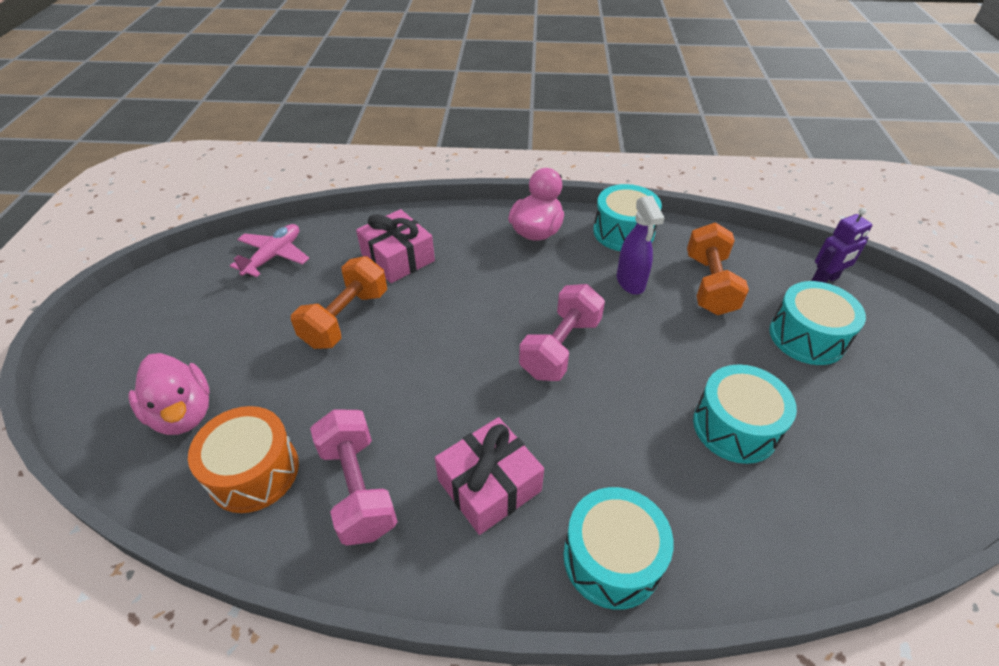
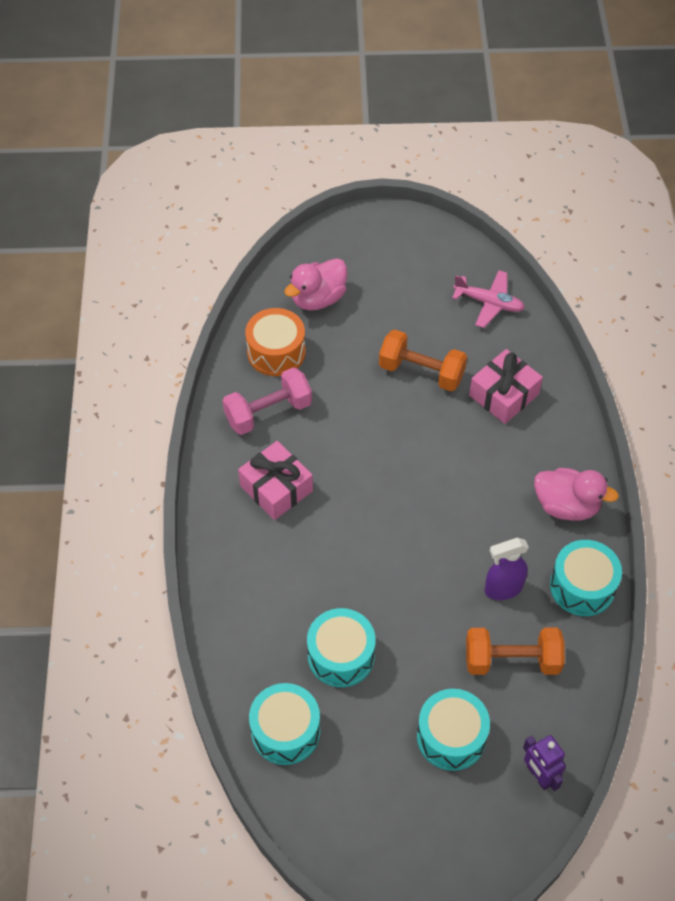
camera: 85 degrees right, 10 degrees up
(560, 348) = (410, 530): pink dumbbell -> none
(611, 558) = (228, 562): turquoise drum -> turquoise drum (285, 731)

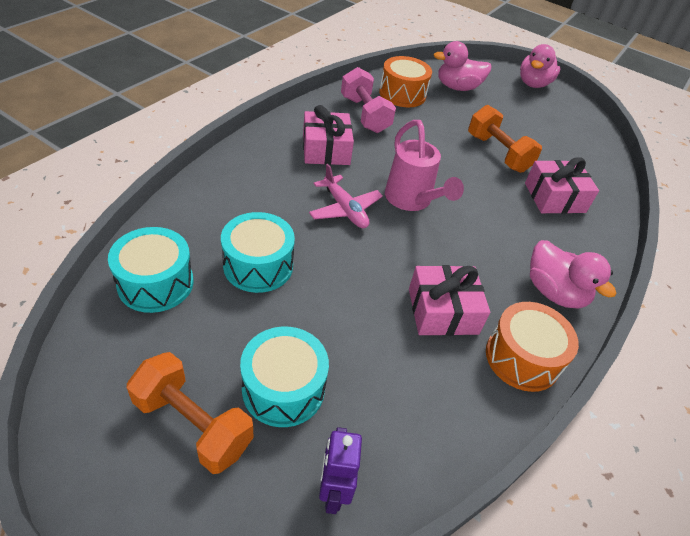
camera: 30 degrees right, 10 degrees down
(268, 412) = (365, 115): pink dumbbell -> pink dumbbell turned 60 degrees clockwise
(383, 233) = (533, 84): none -> pink duck
(396, 492) = (411, 200): none -> pink watering can
(489, 303) = (584, 148): pink plane -> pink plane (344, 209)
(503, 589) = (442, 311): purple spray bottle -> pink gift
(512, 660) = (401, 369): orange dumbbell -> orange dumbbell (193, 424)
(582, 586) = (522, 358): turquoise drum -> orange drum

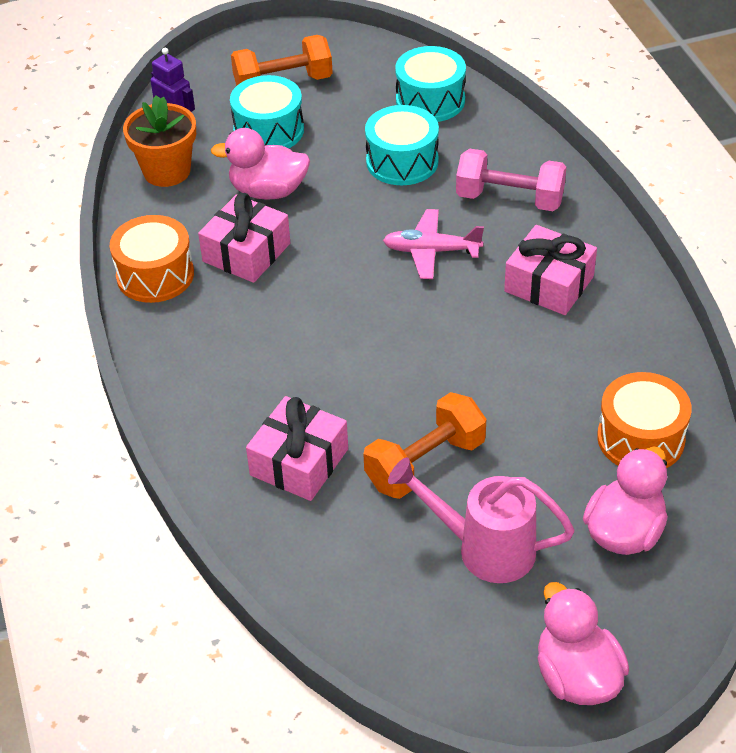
camera: 135 degrees right, 0 degrees up
(365, 115) = (606, 361): pink dumbbell -> pink dumbbell (509, 199)
(408, 442) = (167, 171): none -> orange flower pot
(411, 200) = (403, 313): pink watering can -> pink watering can (484, 548)
(498, 153) = (425, 463): orange dumbbell -> orange dumbbell turned 45 degrees counterclockwise
(554, 292) = (187, 349): pink duck -> pink duck (268, 191)

